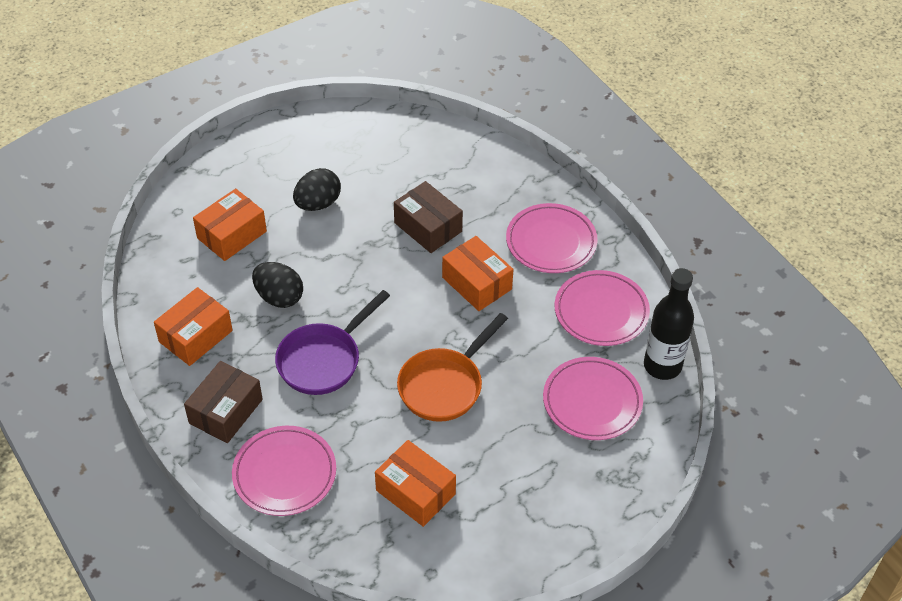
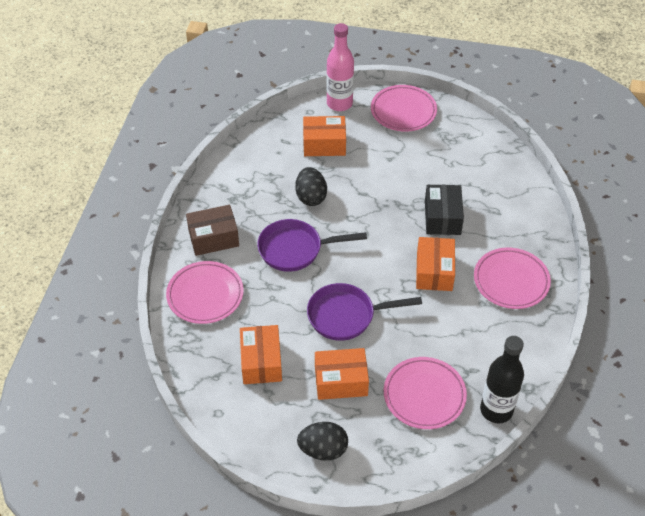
camera: 45 degrees right, 0 degrees up
(196, 336) = (243, 186): orange box -> orange box (341, 381)
(200, 182) = (339, 104): none -> pink bottle
(318, 203) = (392, 159): black egg -> black egg (323, 450)
(428, 227) = (442, 218): brown box -> black box
(444, 385) = (346, 316): orange pan -> purple pan
(601, 311) = (494, 346): pink plate -> pink plate (403, 111)

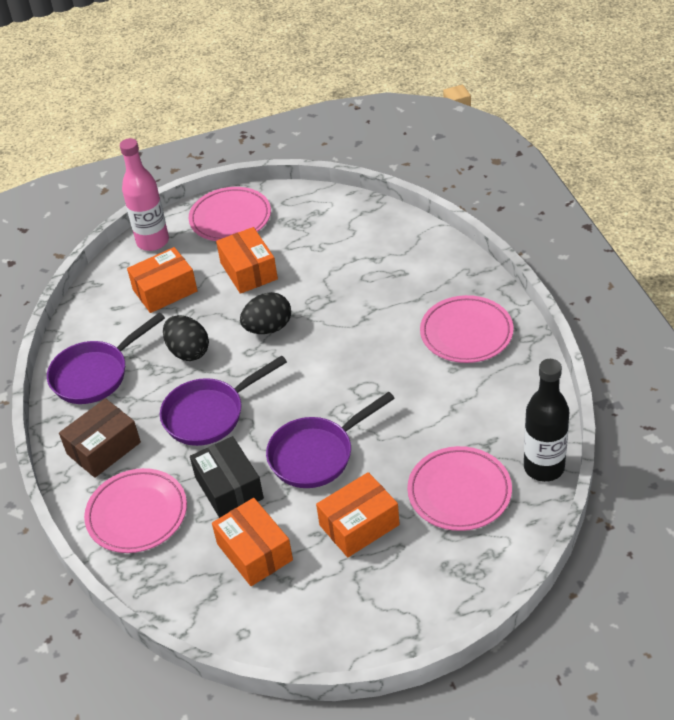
camera: 25 degrees left, 5 degrees down
(241, 183) = (95, 374): none -> purple pan
(323, 450) = (391, 607): black egg -> black egg (268, 328)
(434, 272) = (380, 363): orange box -> orange box (249, 271)
(442, 218) = (349, 305): black box -> black box (229, 488)

